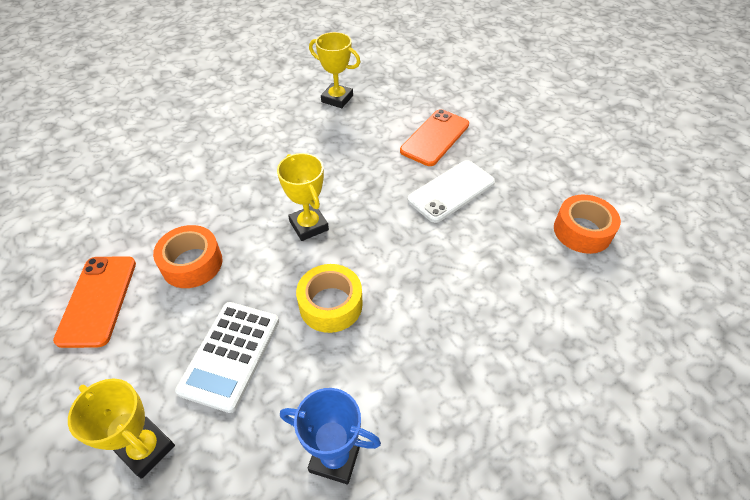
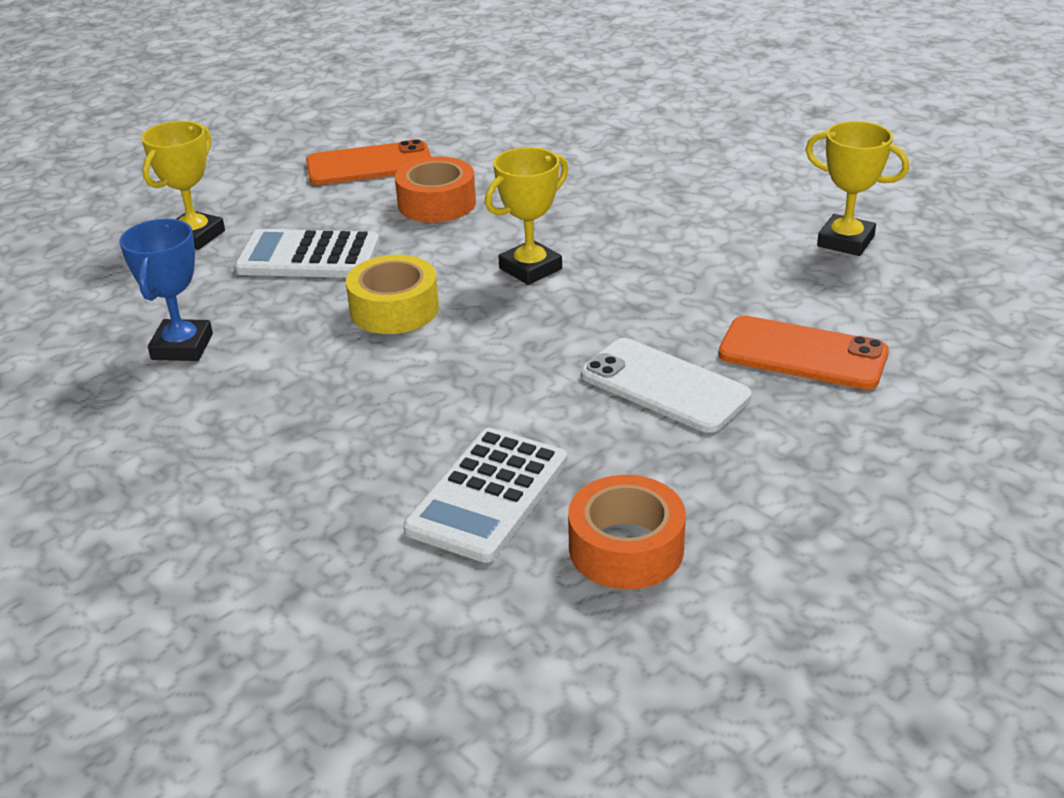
camera: 80 degrees right, 15 degrees down
(337, 99) = (845, 241): yellow trophy -> yellow trophy turned 75 degrees counterclockwise
(539, 280) = (487, 495): none -> white calculator

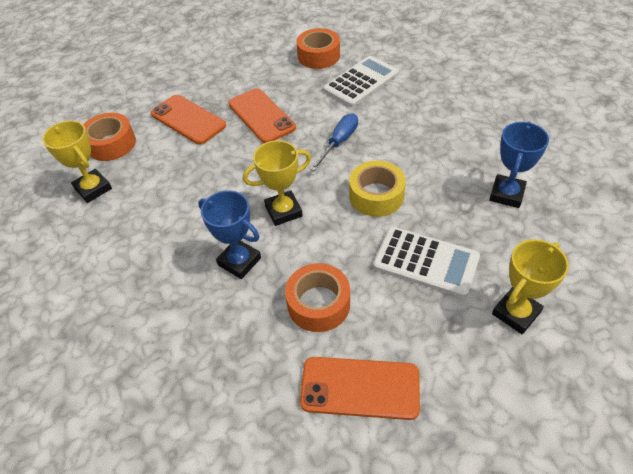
camera: 160 degrees left, 15 degrees up
(486, 369) = (339, 142): none -> blue screwdriver
(558, 216) = (239, 261): none -> blue trophy
(664, 386) = (261, 116): white phone -> orange phone
(896, 295) = (111, 144): none -> orange tape

